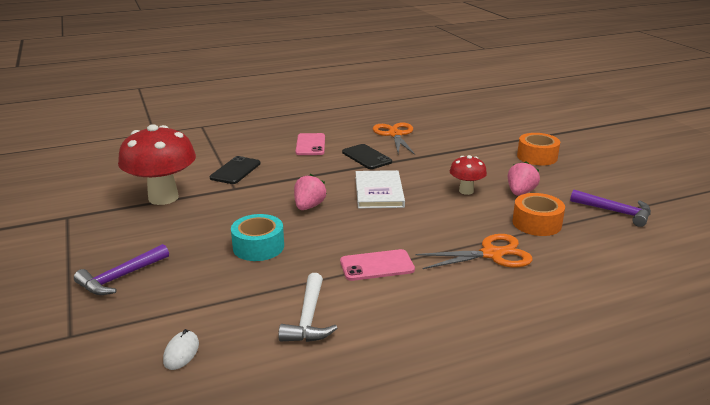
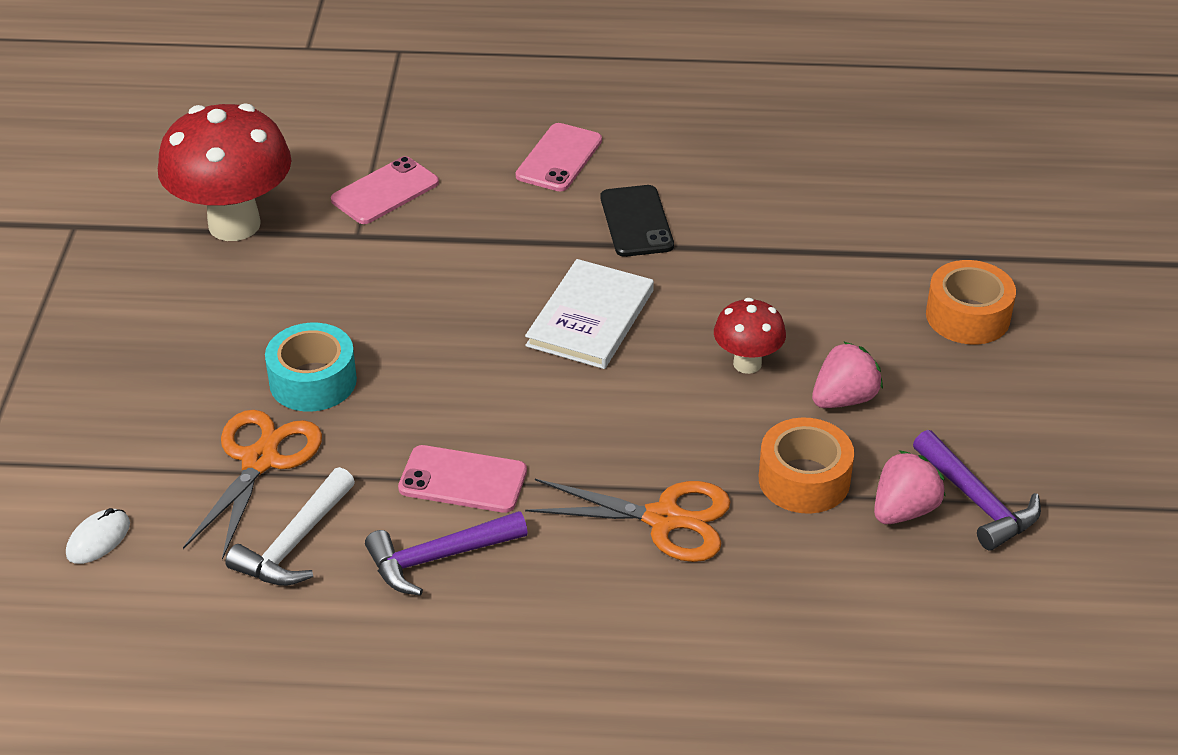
camera: 25 degrees right, 15 degrees up
(120, 277) = (89, 378): purple hammer -> purple hammer (438, 558)
(235, 171) = (385, 191): black phone -> pink phone
(309, 206) = (448, 317): pink strawberry -> pink strawberry (904, 510)
(395, 134) = (739, 173): orange scissors -> orange scissors (260, 460)

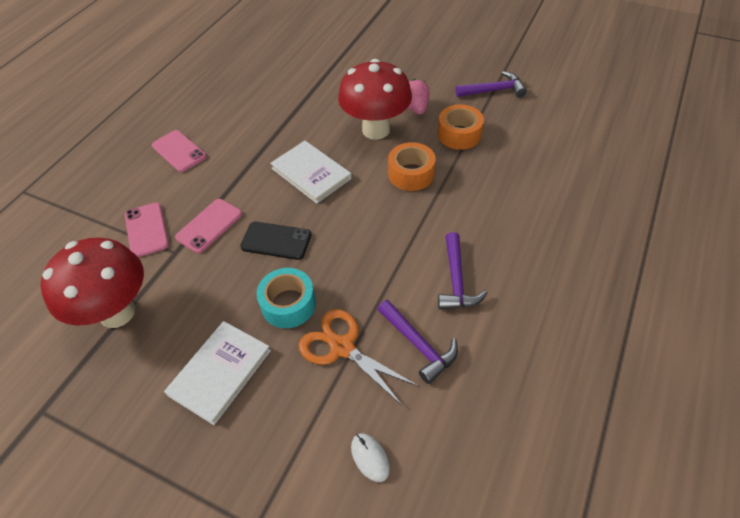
camera: 65 degrees left, 10 degrees up
(177, 354) = (220, 372): none -> white book
(294, 543) = (419, 345): white hammer -> purple hammer
(463, 480) = (403, 255): pink phone -> pink phone (209, 226)
(636, 222) = (251, 137): black phone -> black phone (276, 241)
(663, 519) = (464, 186): orange scissors -> none
(747, 363) = (376, 130): red mushroom -> red mushroom, size x1.96
(904, 510) = (490, 111): pink strawberry -> none
(967, 316) = (384, 59): orange tape -> orange tape (411, 174)

